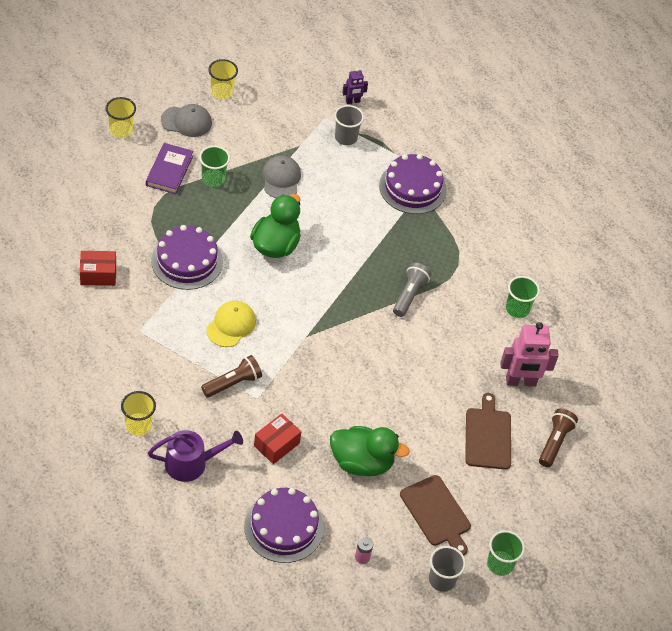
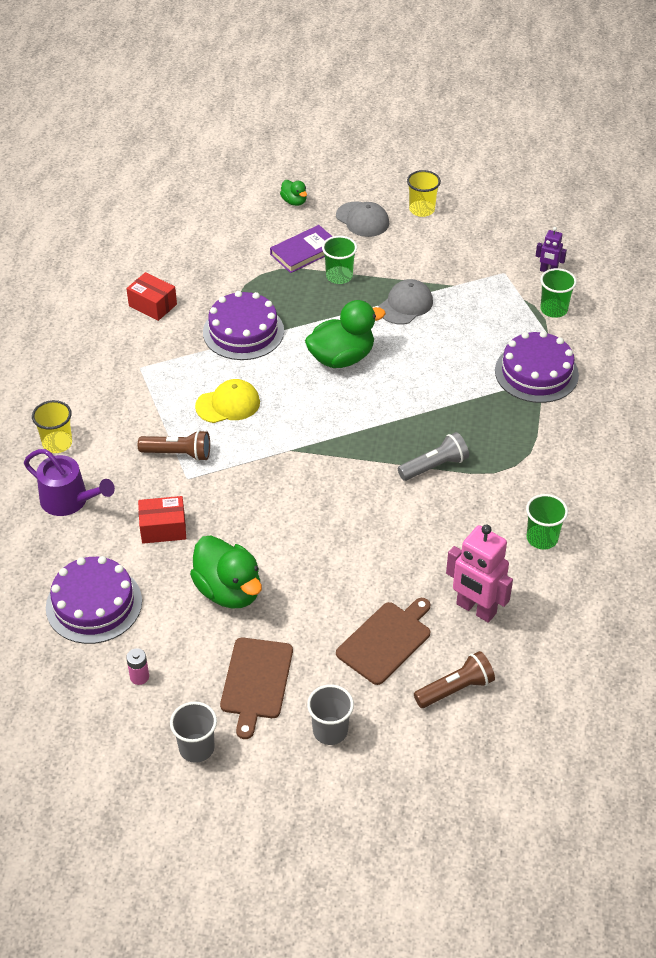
camera: 45 degrees right, 5 degrees down
(121, 130) = (294, 201): yellow cup -> green duck
(346, 138) = (509, 299): grey cup -> grey cup (330, 731)
(500, 564) = (273, 772): green cup -> green cup (553, 309)

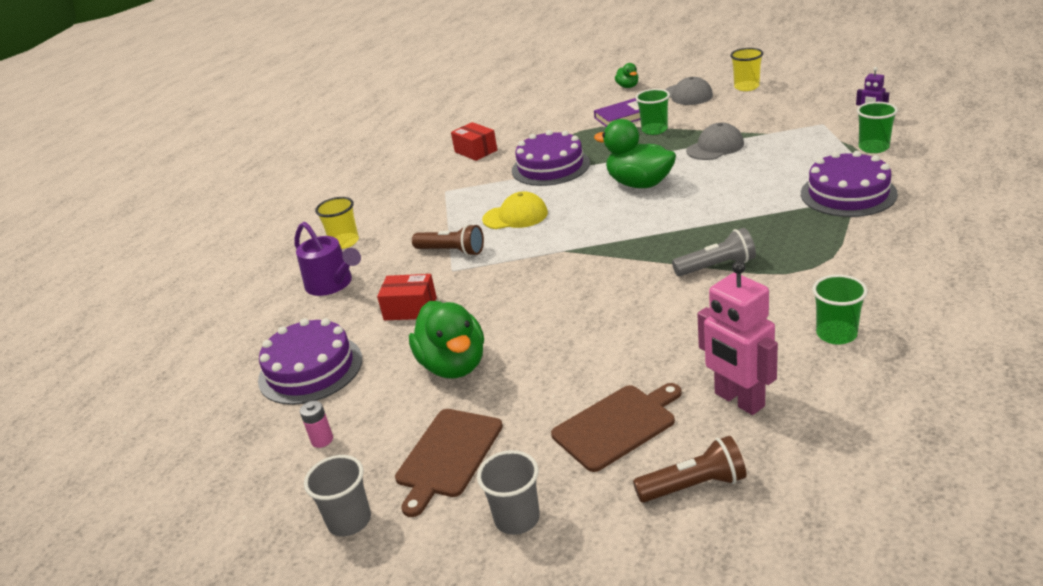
camera: 20 degrees right, 15 degrees down
(341, 358) = (639, 184): green duck -> green duck turned 135 degrees counterclockwise

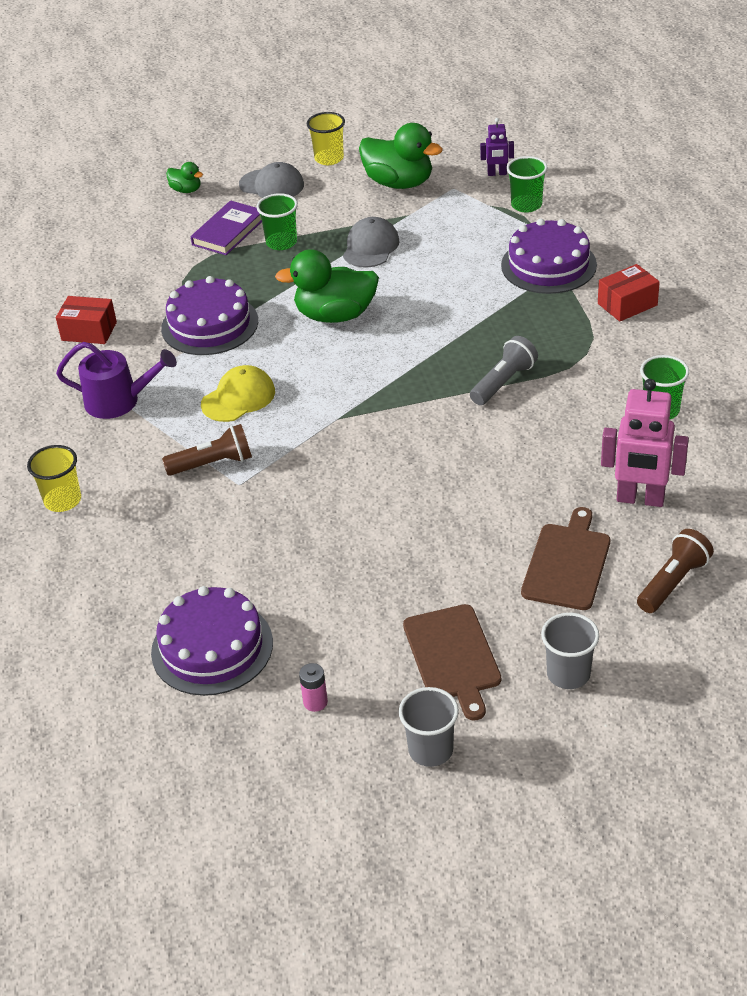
camera: 40 degrees left, 10 degrees up
(332, 284) = (114, 552): purple watering can -> purple watering can (119, 401)
(410, 309) = (244, 542): red box -> red box (627, 304)
(453, 365) = (361, 577): green duck -> green duck (399, 183)

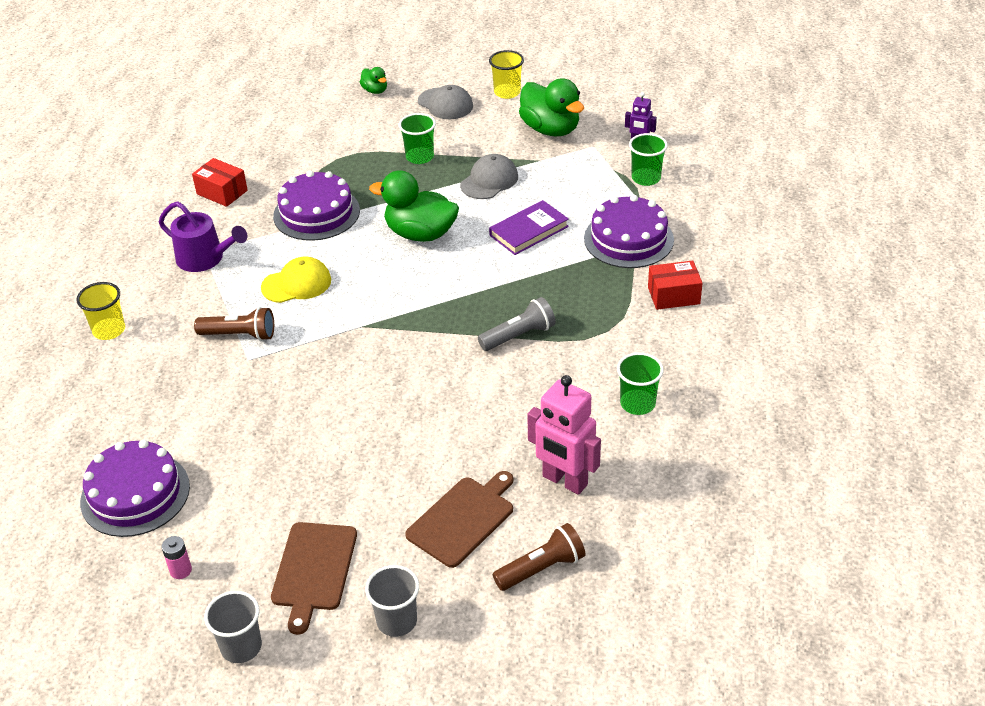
camera: 20 degrees right, 0 degrees up
(228, 232) = (384, 136): purple book -> purple book (529, 231)

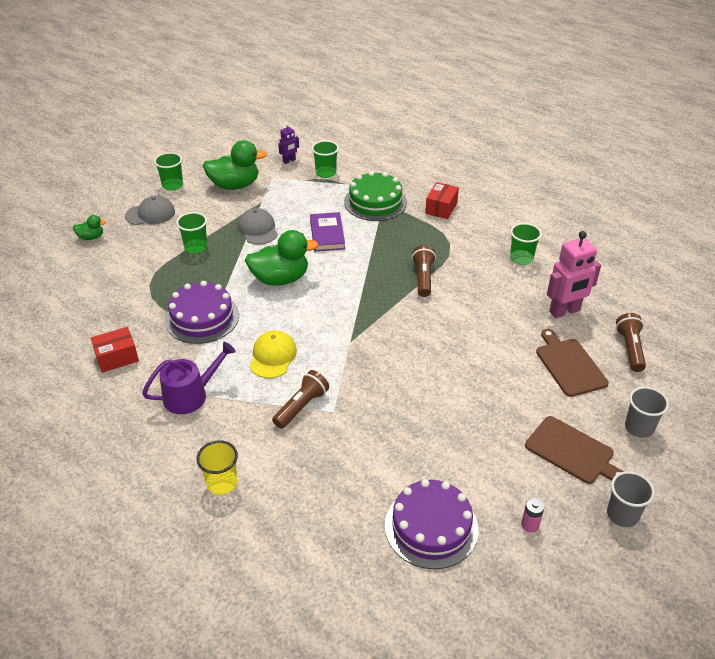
camera: 60 degrees left, 0 degrees up
(420, 234) = (280, 279): green duck -> green duck turned 150 degrees counterclockwise
(507, 92) = (172, 185): yellow cup -> green cup
(519, 335) = (423, 278): grey flashlight -> brown flashlight
(628, 239) = (375, 202): purple cake -> green cake

